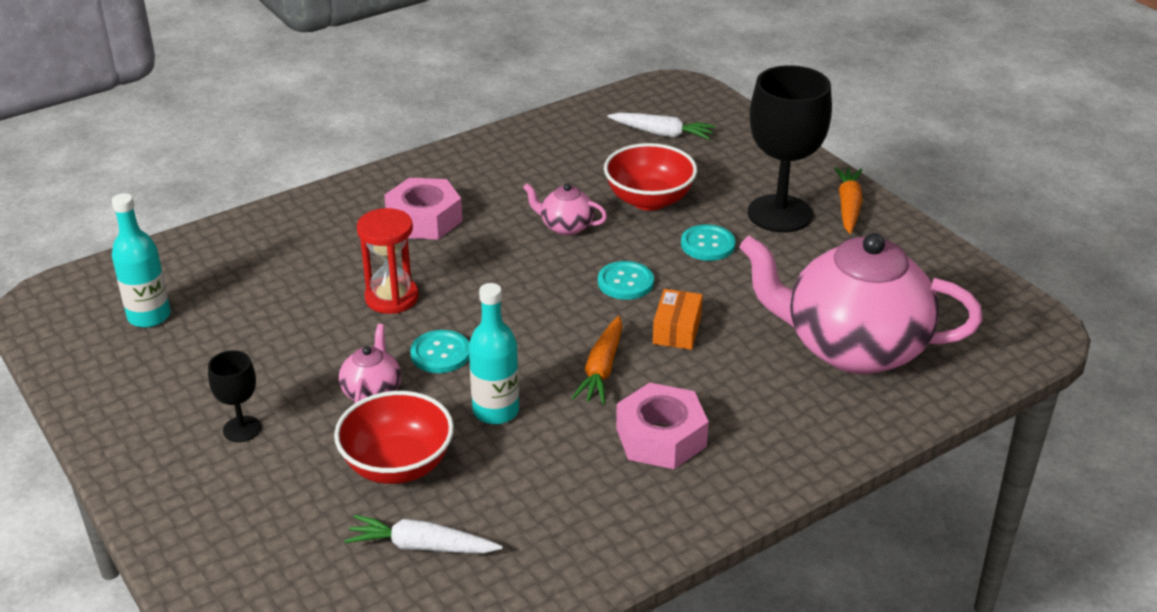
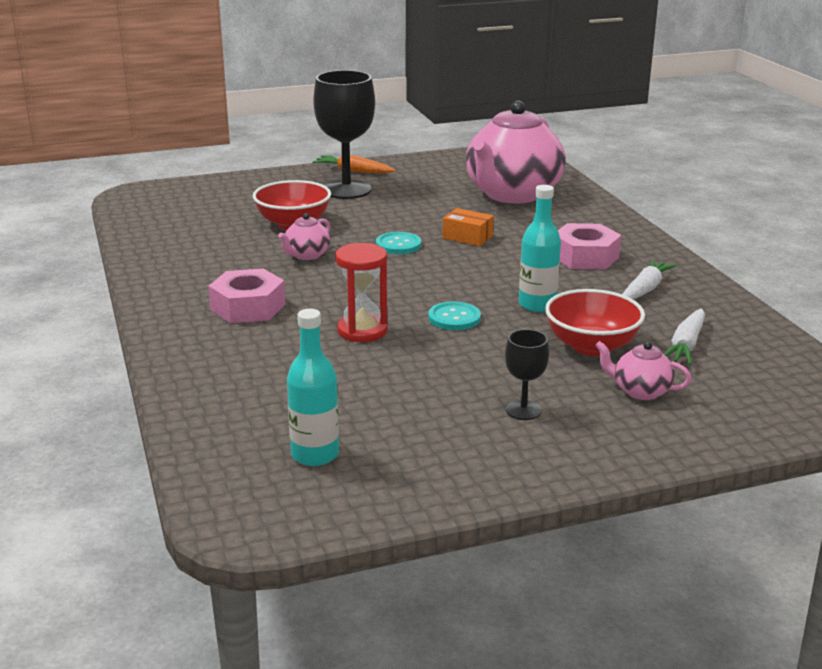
camera: 75 degrees left, 10 degrees down
(372, 391) = (493, 349): pink teapot -> pink teapot (640, 391)
(602, 369) = (501, 265): orange carrot -> none
(662, 133) = (200, 208): white carrot -> white carrot (644, 290)
(707, 244) = (368, 214): turquoise button -> none

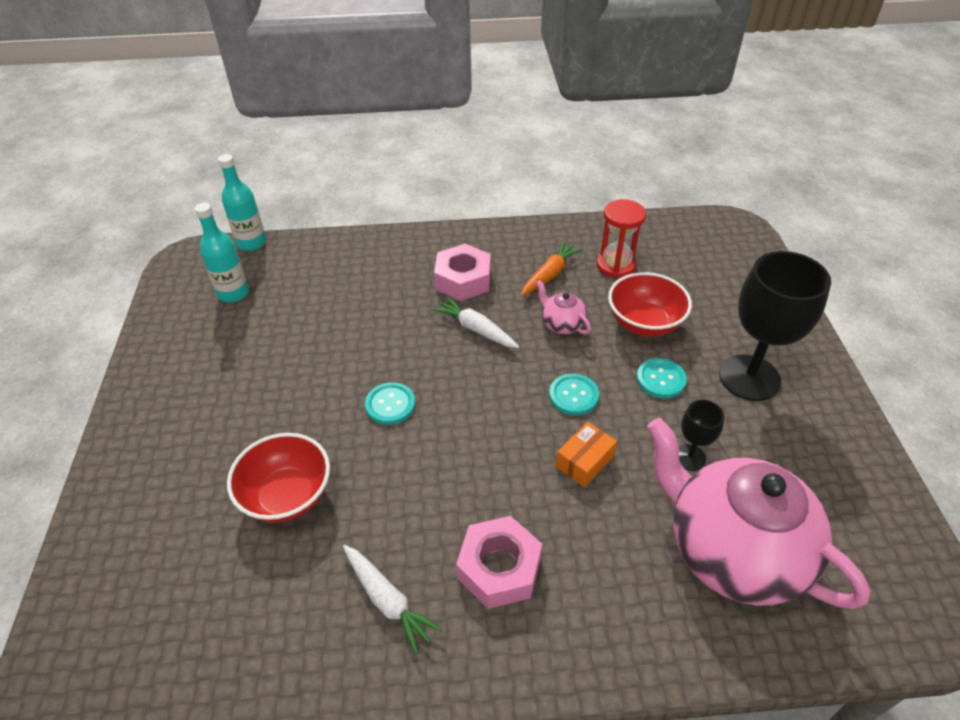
camera: 105 degrees right, 20 degrees up
(353, 171) = (819, 394): orange carrot -> orange carrot (549, 275)
(362, 216) = (660, 379): none -> turquoise button
(362, 331) = (392, 340): red hourglass -> red hourglass (616, 265)
(523, 410) = (215, 412): black goblet -> black goblet (689, 457)
(537, 305) = (391, 478): turquoise bottle -> turquoise bottle (251, 243)
(640, 391) = (192, 505): pink teapot -> none
(686, 345) = (247, 585): white carrot -> white carrot (476, 329)

